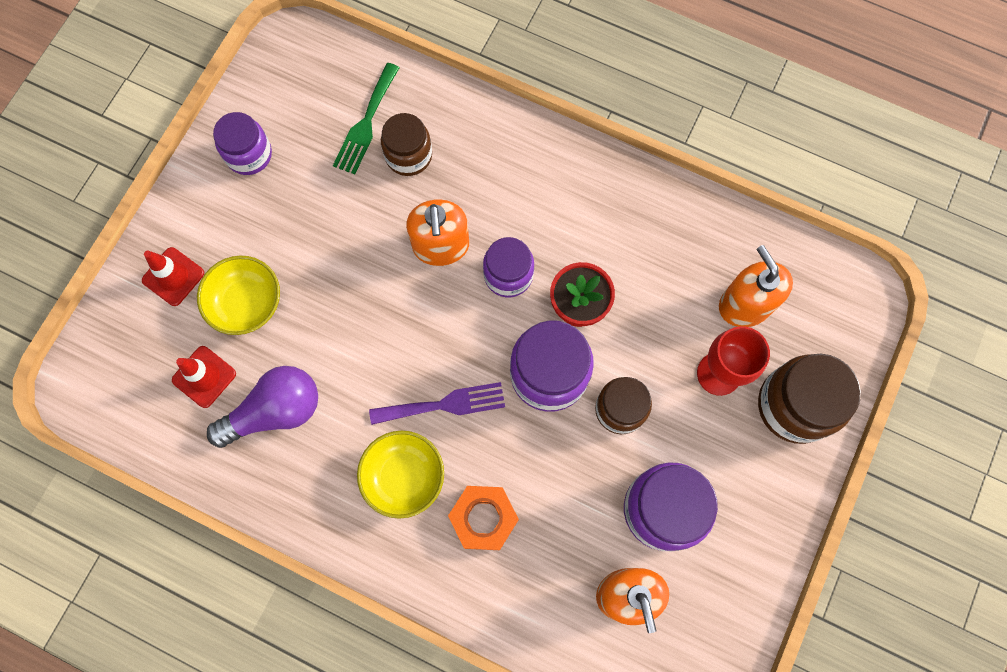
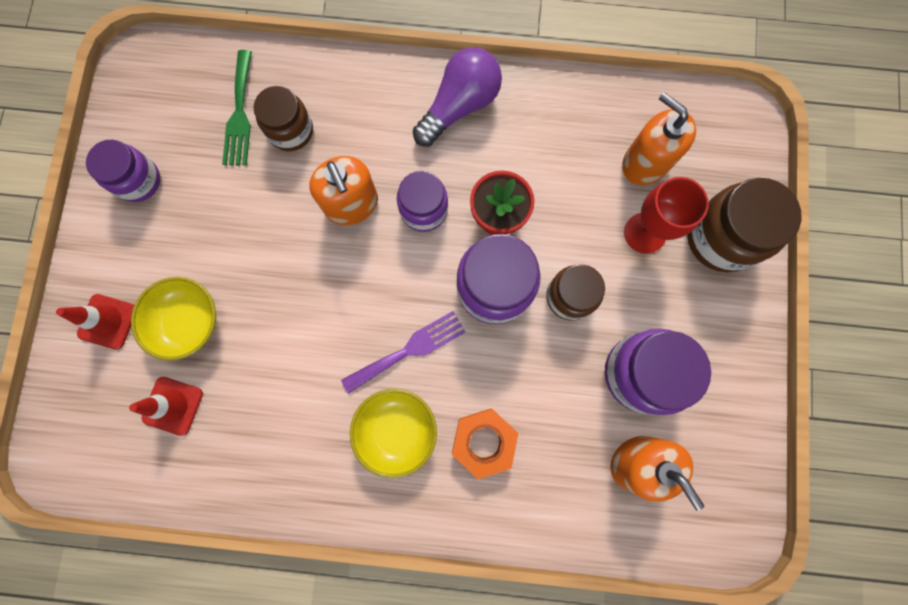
camera: 20 degrees left, 5 degrees up
(275, 411) = (253, 414): purple light bulb -> purple light bulb (459, 106)

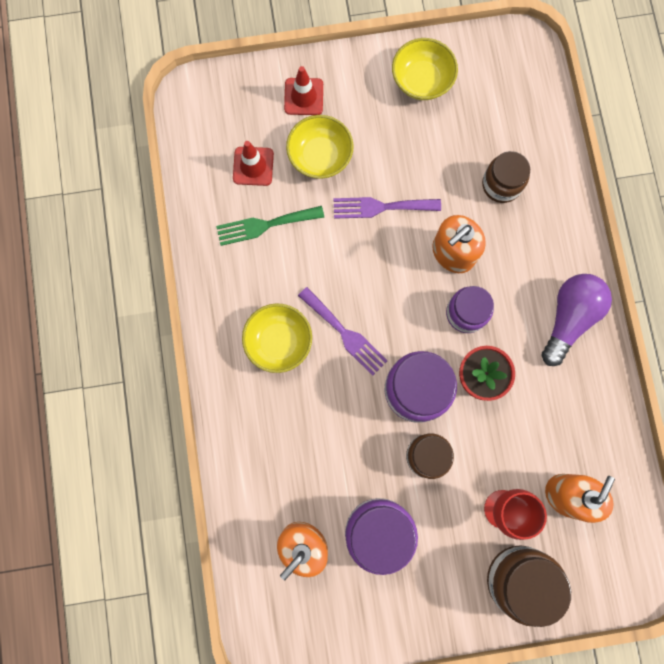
camera: 75 degrees right, 0 degrees up
(138, 181) = (422, 80): purple jar -> yellow bowl
(239, 114) = (503, 139): green fork -> green fork (265, 225)
(273, 268) = (381, 207): none -> purple fork
(459, 106) = (569, 318): purple light bulb -> purple light bulb turned 90 degrees counterclockwise
(483, 441) = (288, 413): orange nut -> none

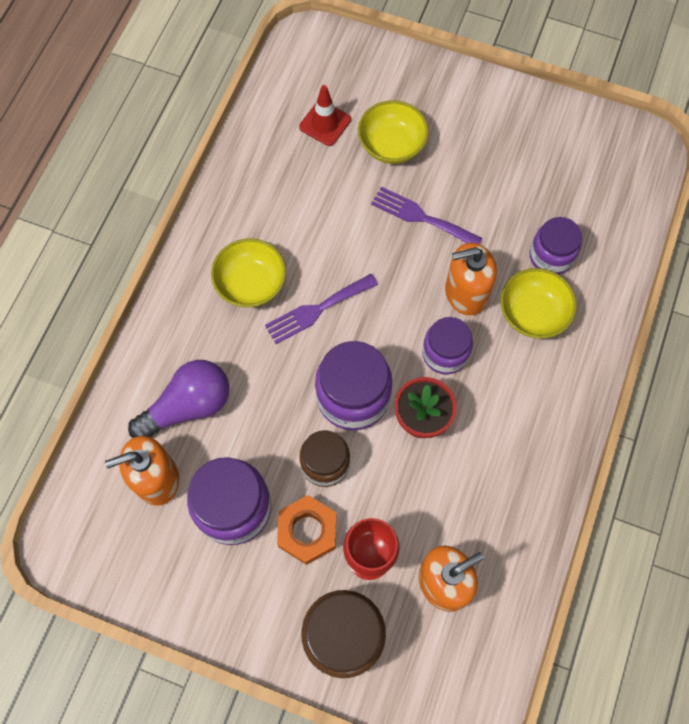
camera: 30 degrees right, 10 degrees down
(265, 225) = (303, 178): green fork -> none
(303, 97) = (408, 88): red traffic cone -> none
(345, 334) = (317, 310): purple fork -> purple fork turned 75 degrees clockwise
(422, 80) = (528, 128): yellow bowl -> yellow bowl (532, 313)
(445, 517) = (307, 531): none -> orange nut
(501, 184) = (550, 256): brown jar -> purple jar
(569, 318) = (545, 413): purple light bulb -> purple light bulb (188, 406)

